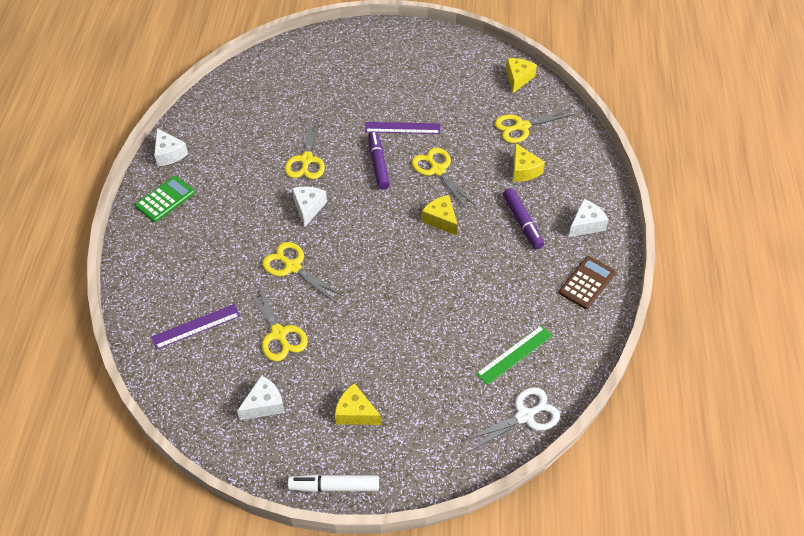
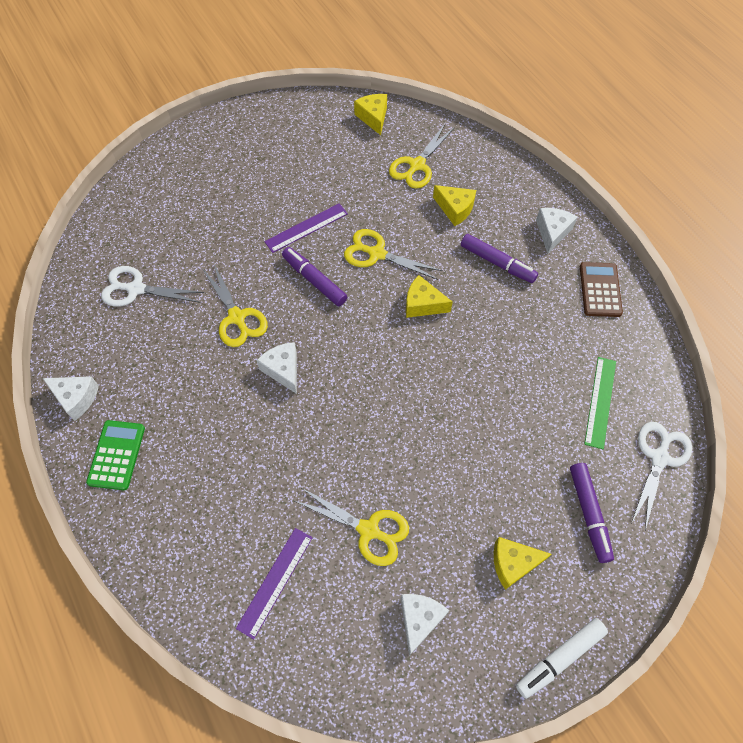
camera: 35 degrees left, 10 degrees up
(257, 109) = (136, 289): none -> white scissors
(292, 267) = (321, 445): yellow scissors -> none
(437, 417) = (589, 513): none -> purple marker

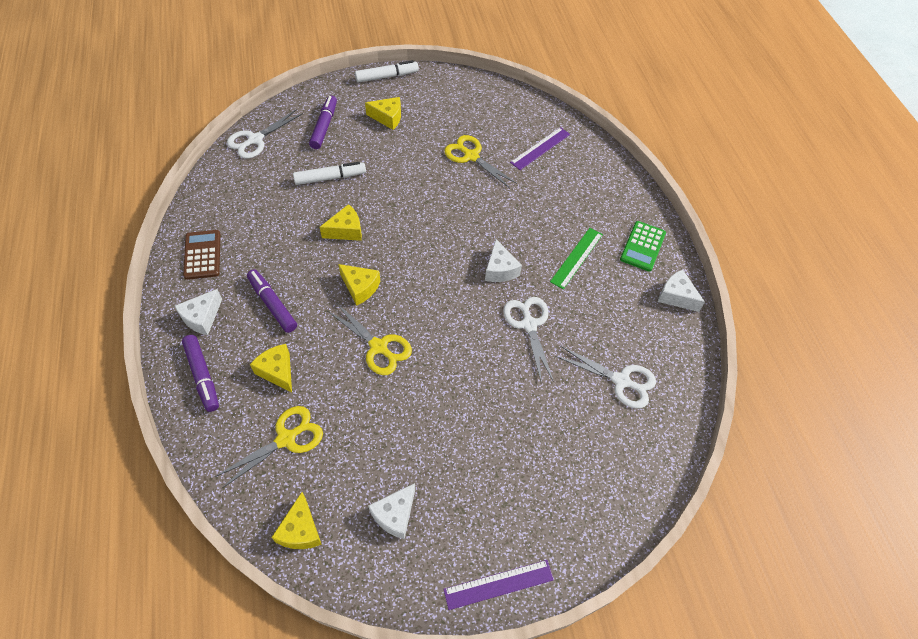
camera: 165 degrees left, 5 degrees down
(237, 317) = (529, 324): yellow scissors -> white scissors
(306, 228) = (437, 397): purple ruler -> purple ruler (498, 584)
(314, 280) = (448, 338): purple marker -> purple marker (203, 375)
(419, 619) = (458, 110): white cheese -> white cheese (395, 515)
(472, 364) = (346, 230): none -> yellow cheese
(531, 430) = (330, 178): none -> white marker
(600, 290) = (202, 255): brown calculator -> brown calculator turned 150 degrees clockwise
(600, 402) = (268, 180): green ruler -> green ruler (576, 258)

